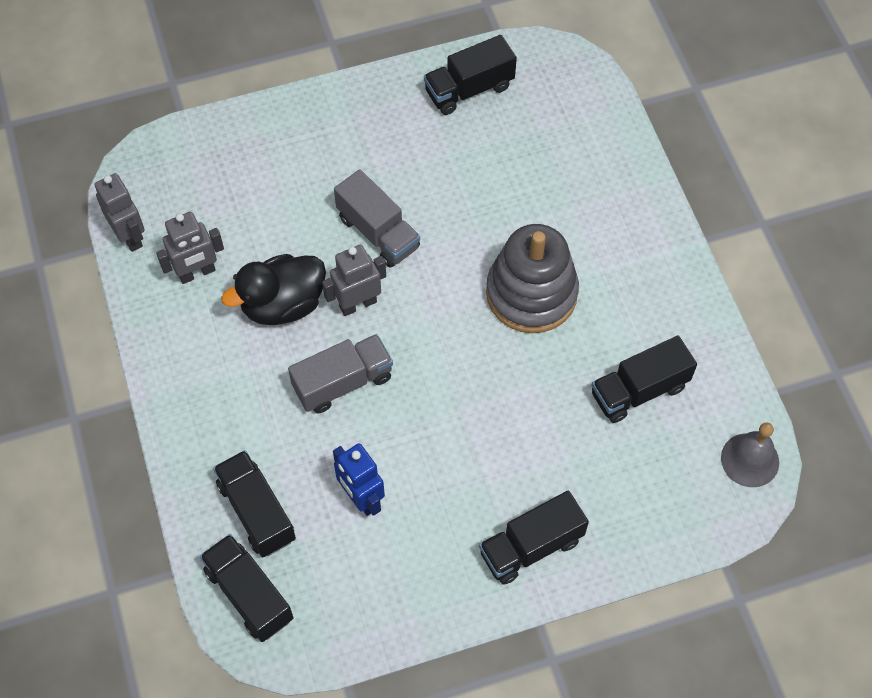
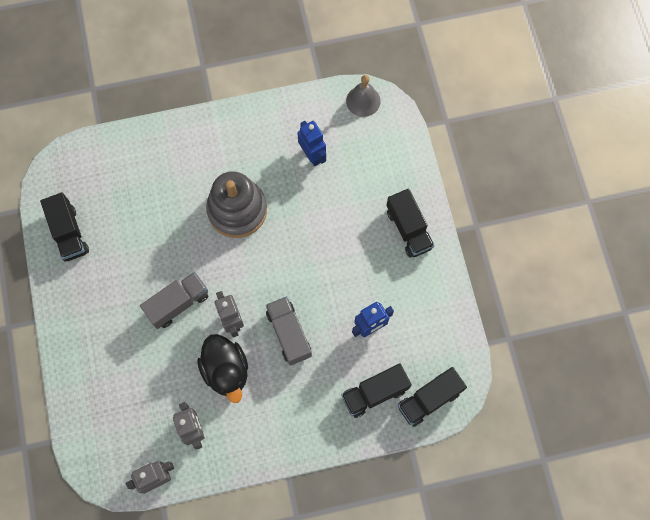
camera: 85 degrees left, 10 degrees up
(639, 390) = (312, 155): black truck -> blue robot

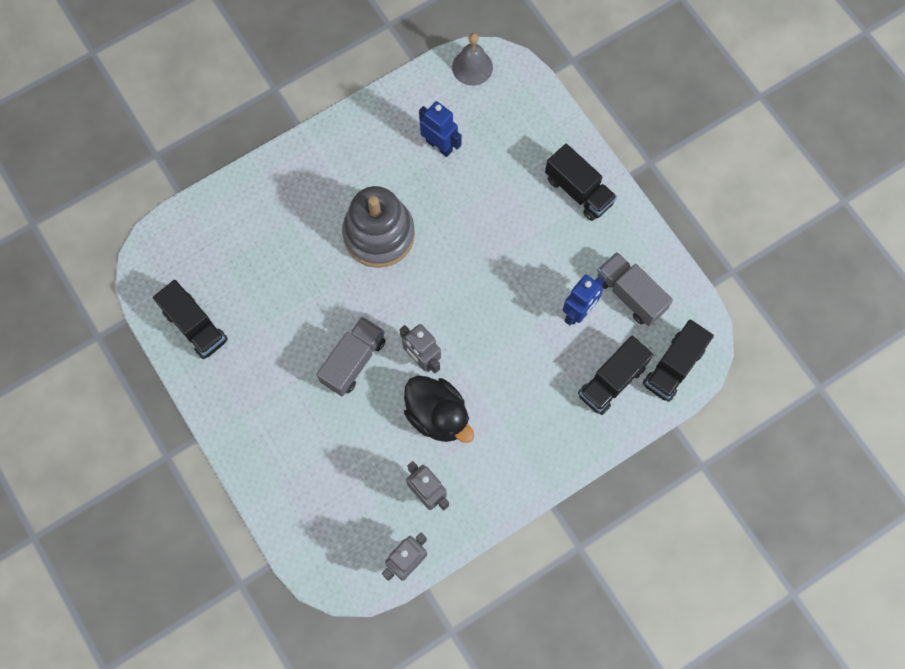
camera: 20 degrees left, 0 degrees up
(289, 334) = (492, 350): grey truck -> grey truck (630, 294)

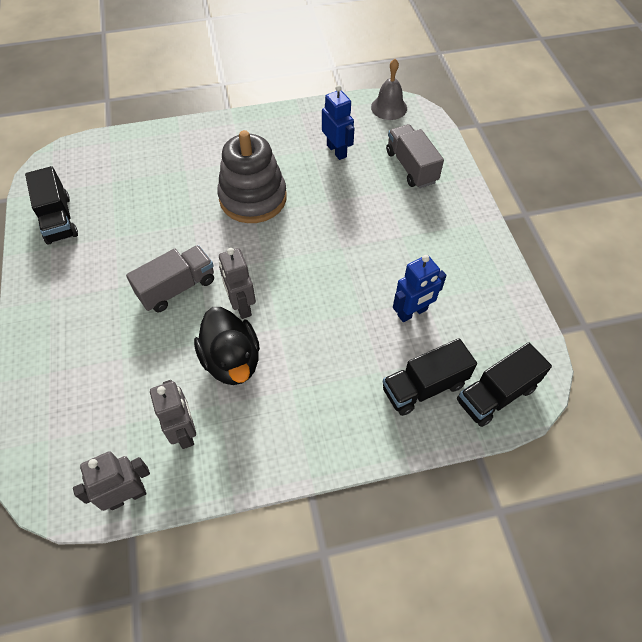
camera: 20 degrees right, 15 degrees down
(578, 191) = (449, 216): black truck -> none
(630, 294) = (470, 314): grey truck -> grey truck (411, 167)

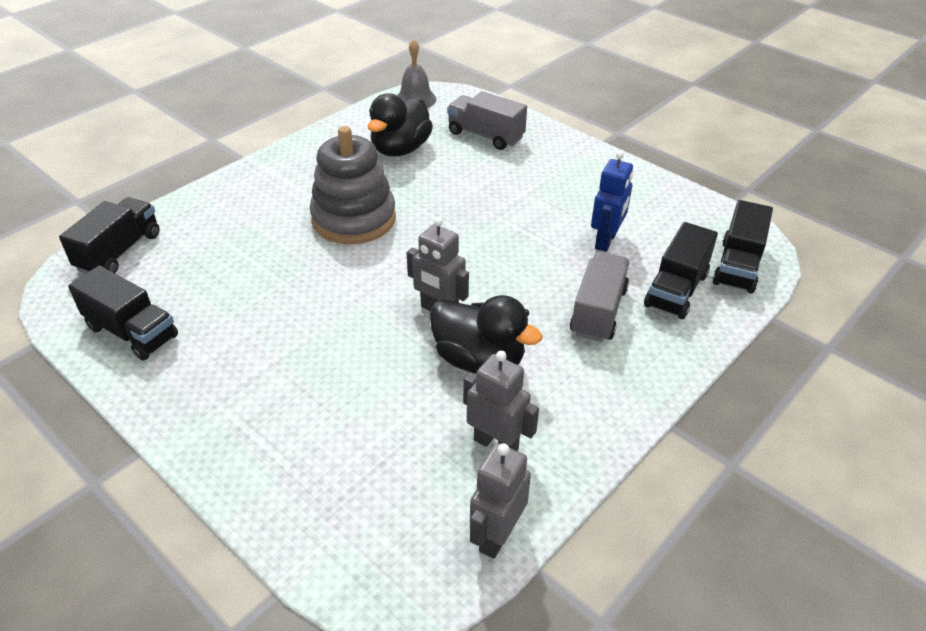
camera: 35 degrees left, 15 degrees down
(97, 153) = (119, 252): none -> black truck
(177, 288) = (352, 328): grey truck -> grey truck (598, 311)
(337, 151) = (400, 149): blue robot -> black duck

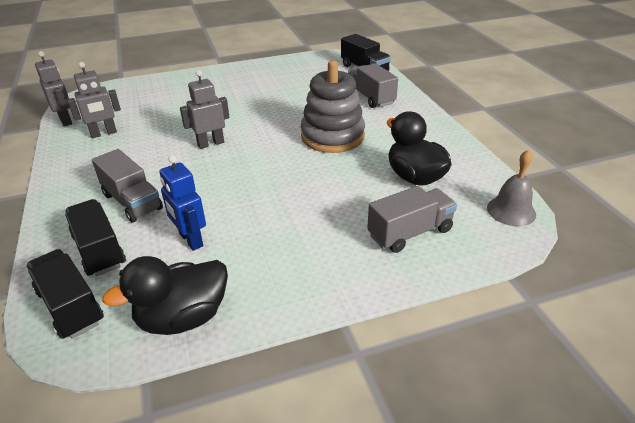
camera: 120 degrees right, 5 degrees down
(132, 332) = (294, 67): black truck -> none
(225, 219) = (371, 97): none -> grey truck
(479, 360) = (158, 145): black duck -> black duck (183, 318)

